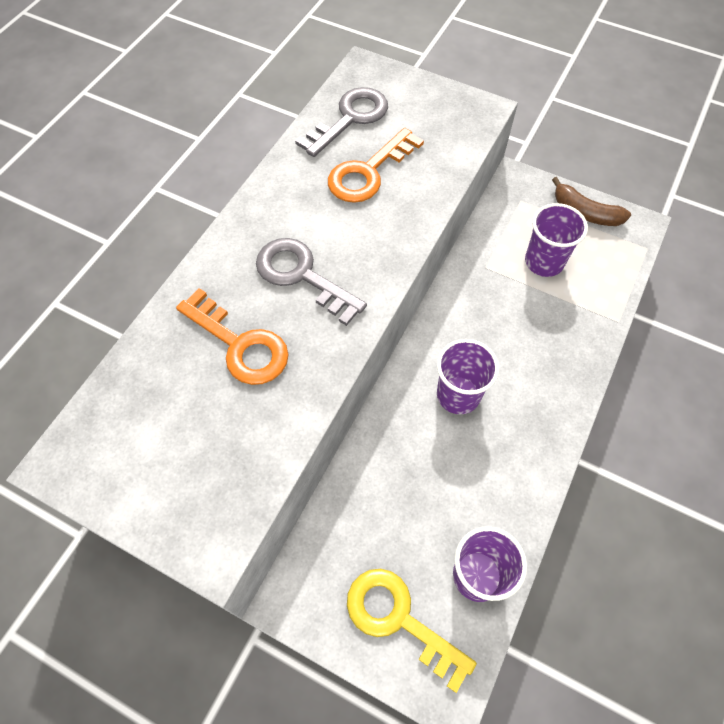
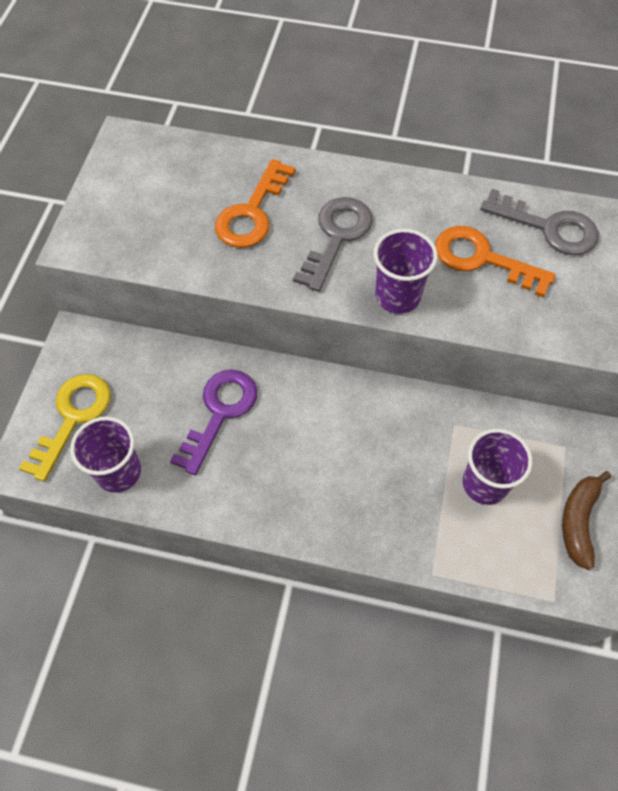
camera: 75 degrees right, 0 degrees up
(429, 458) = (219, 413): none -> purple key
(458, 395) = (291, 425): purple cup -> purple cup (397, 296)

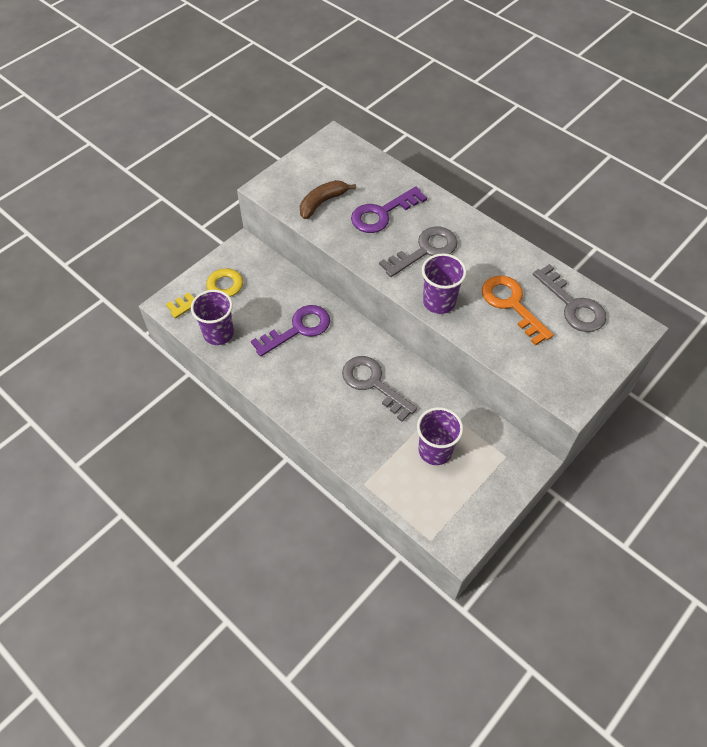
camera: 30 degrees right, 5 degrees down
(252, 213) = (382, 214): orange key -> purple key
(358, 437) = (373, 384): none -> grey key
(578, 521) = (481, 504): brown banana -> brown banana (322, 202)

